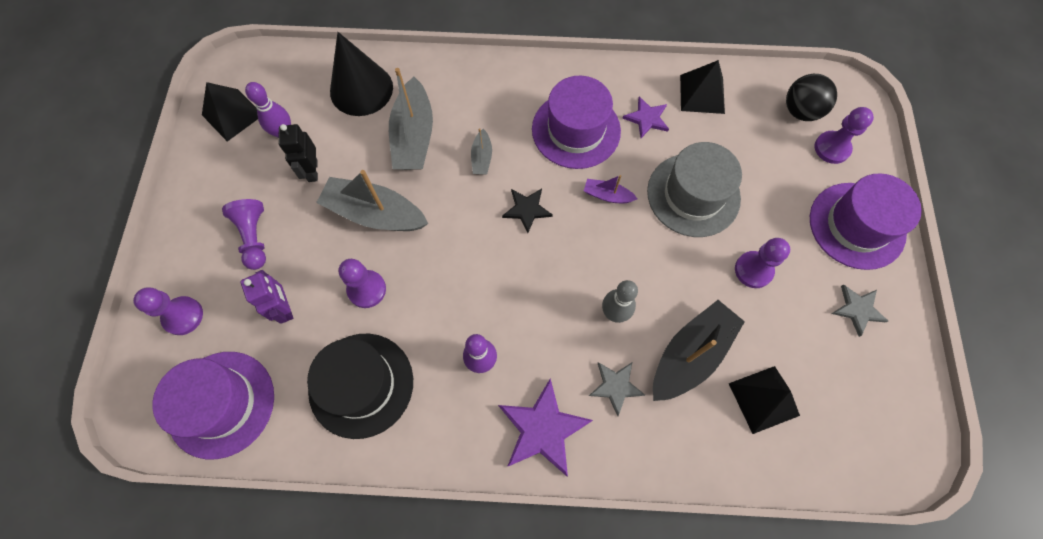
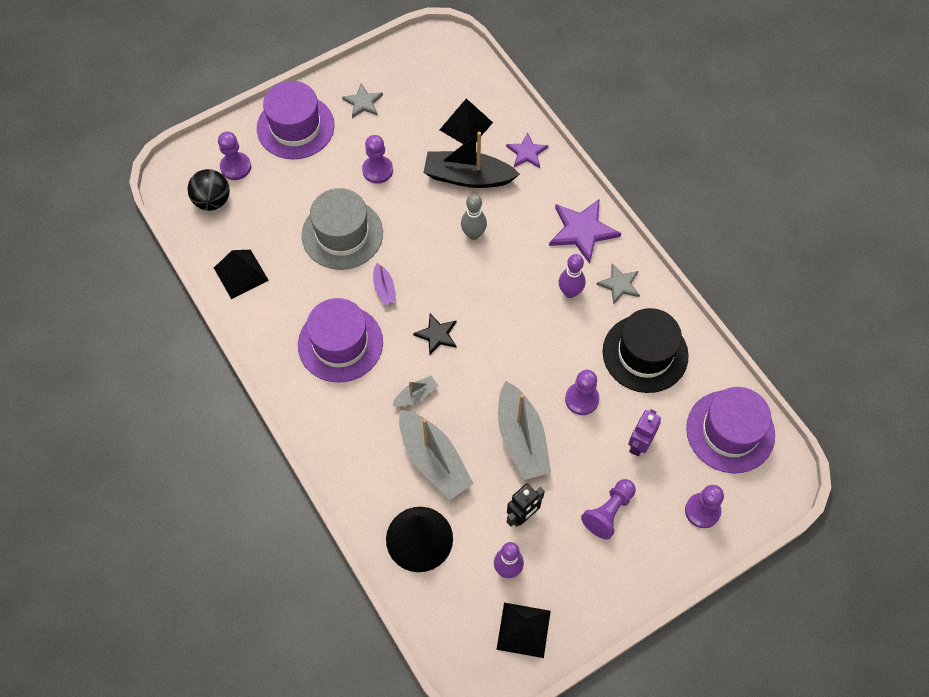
camera: 125 degrees left, 5 degrees down
(414, 136) = (434, 460): grey boat -> grey boat turned 90 degrees clockwise
(615, 386) = (522, 207): grey star -> grey star (619, 284)
(647, 118) = (293, 300): purple star -> purple star (527, 152)

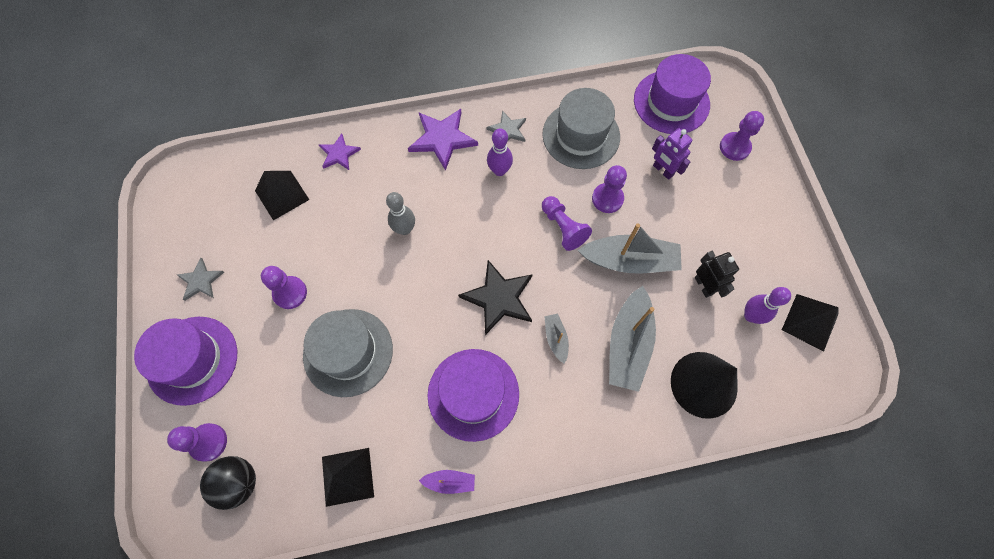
camera: 70 degrees left, 5 degrees up
(384, 288) = (429, 330): purple boat -> purple boat (449, 481)
(434, 460) = (628, 344): grey boat -> grey boat turned 120 degrees clockwise
(437, 335) = (499, 298): black star -> black star, size x1.67
(468, 177) = (340, 213): black boat -> none
(608, 512) = (718, 216): purple pawn -> purple pawn (563, 228)
(645, 353) = (581, 135): black hat -> grey hat

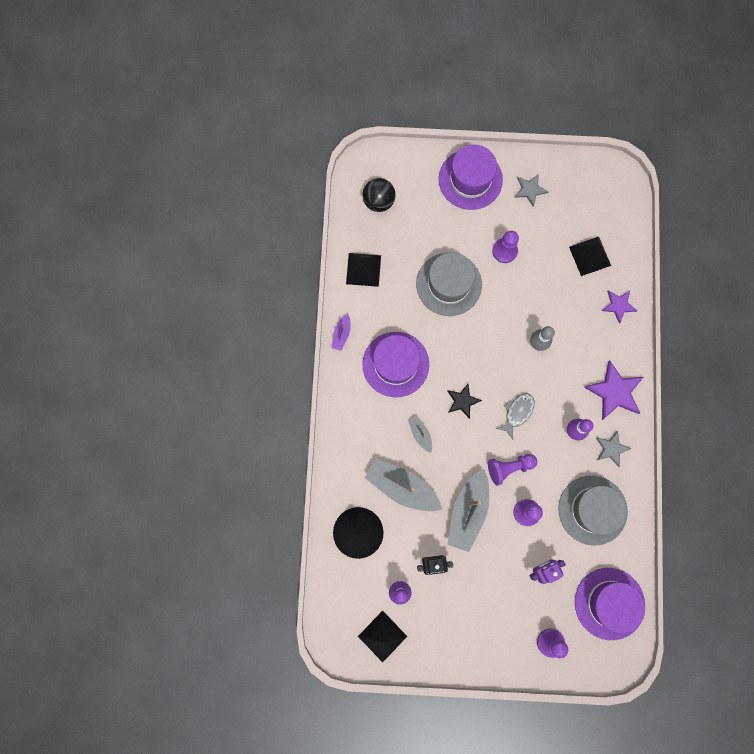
camera: 105 degrees right, 10 degrees up
(208, 442) = (410, 185): purple pawn -> none
(495, 233) = (517, 413): none -> grey fish
(499, 298) = (462, 401): black star -> black star, size x0.60
(556, 339) = (420, 434): grey boat -> grey boat turned 120 degrees counterclockwise

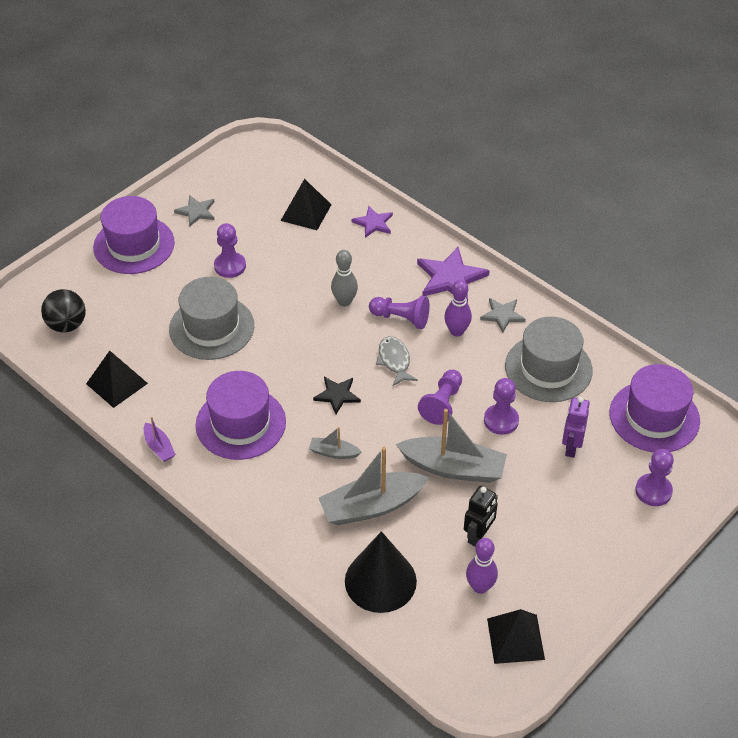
camera: 50 degrees left, 30 degrees down
(468, 512) = (453, 468): grey boat -> grey boat turned 45 degrees counterclockwise
(554, 389) = (401, 318): none -> purple pawn

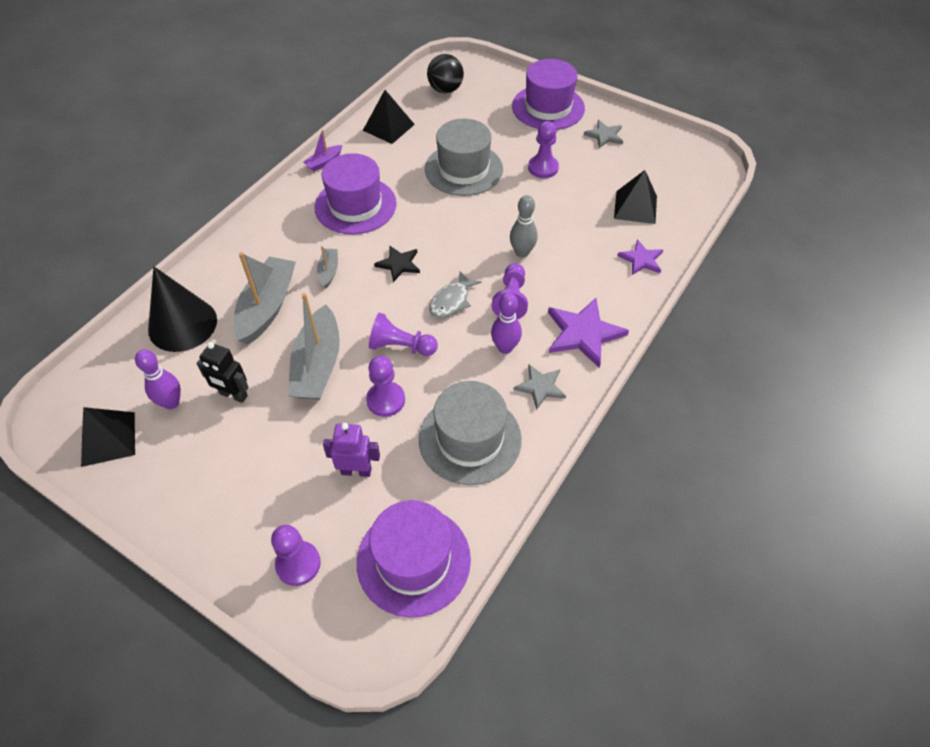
camera: 80 degrees right, 5 degrees up
(371, 506) = (267, 307): grey boat -> grey boat turned 45 degrees clockwise
(394, 361) = (451, 301): grey fish -> grey fish turned 150 degrees clockwise

